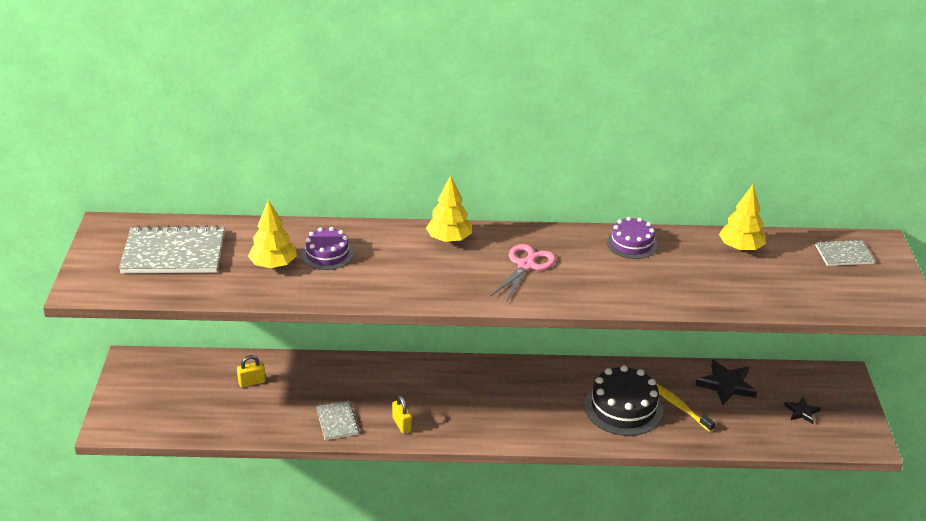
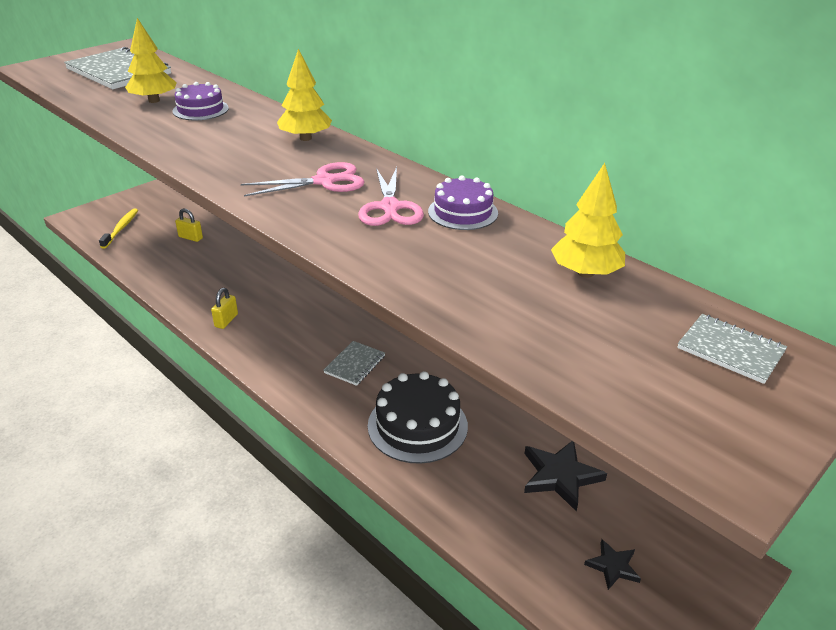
camera: 45 degrees right, 0 degrees up
(337, 421) = (191, 292): grey notebook -> grey notebook (355, 364)
(592, 262) = (390, 207): none -> pink scissors
(680, 407) = (474, 463): yellow toothbrush -> yellow toothbrush (121, 228)

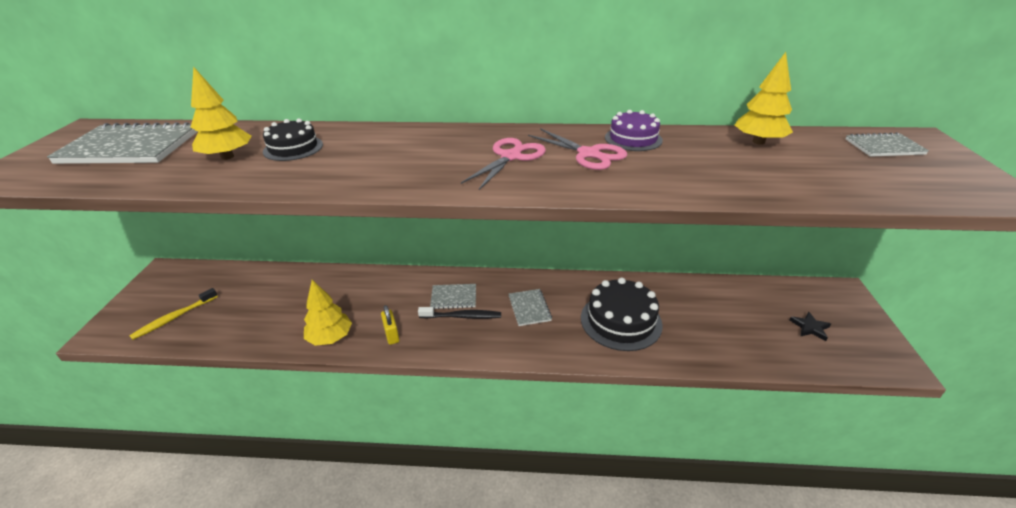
camera: 40 degrees left, 0 degrees up
(121, 228) = (174, 318): yellow toothbrush -> yellow toothbrush turned 105 degrees counterclockwise
(190, 237) = (262, 291): yellow padlock -> none
(200, 110) = (293, 148): purple cake -> black cake
(293, 338) = (462, 316): none -> black toothbrush
(305, 138) = (431, 136): yellow tree -> yellow tree (330, 338)
(309, 319) = (453, 297): none -> grey notebook
(560, 476) = (724, 299): black star -> none

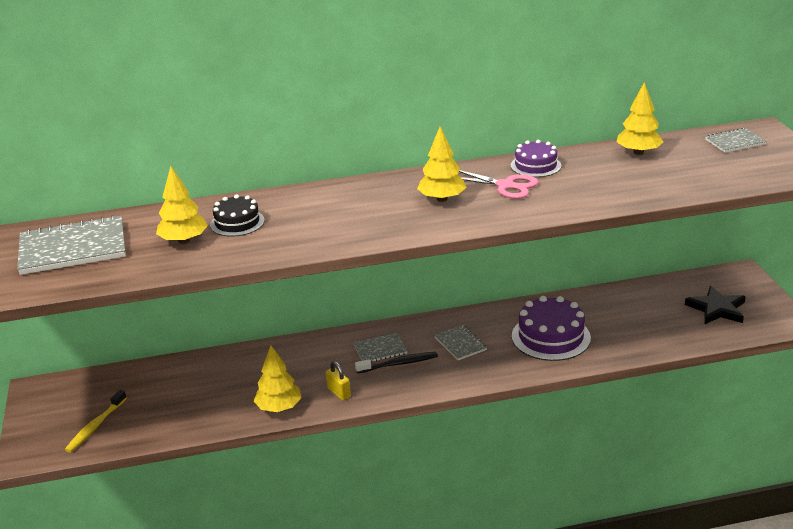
camera: 15 degrees left, 5 degrees down
(511, 157) = (442, 199): pink scissors -> yellow tree
(621, 321) = (551, 337): black cake -> purple cake
(810, 327) = (717, 309): black star -> black star, size x1.74

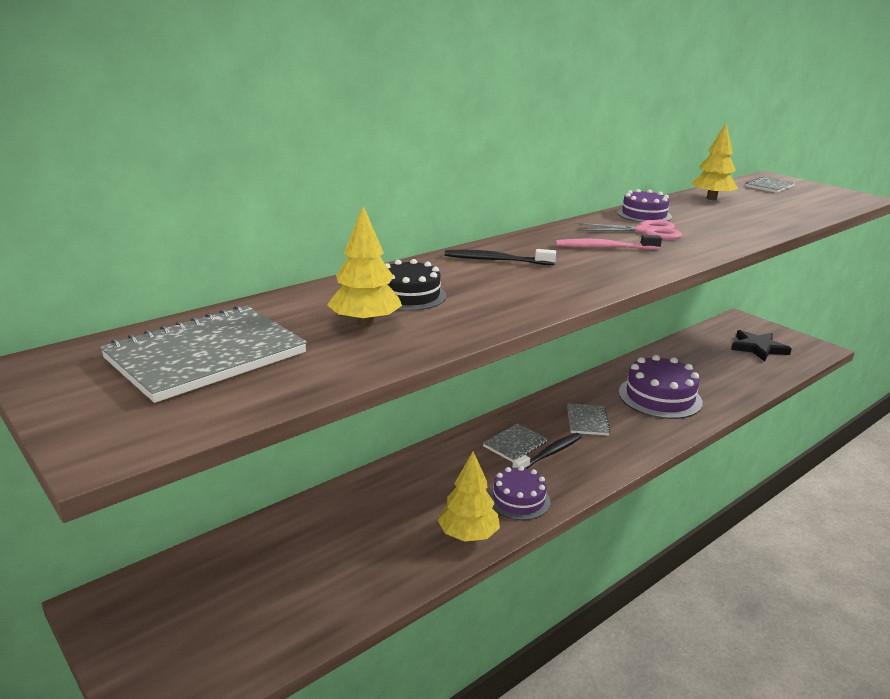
camera: 30 degrees left, 5 degrees down
(95, 426) = (239, 631): yellow toothbrush -> none
(338, 199) = (496, 260): none -> black toothbrush
(339, 392) = (518, 500): yellow padlock -> purple cake
(442, 199) = (604, 247): yellow tree -> pink toothbrush
(460, 344) = (587, 421): grey notebook -> grey notebook turned 60 degrees clockwise

